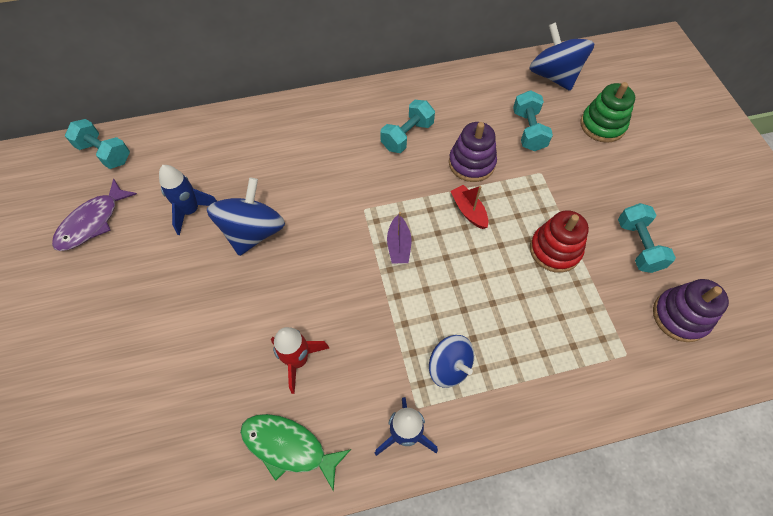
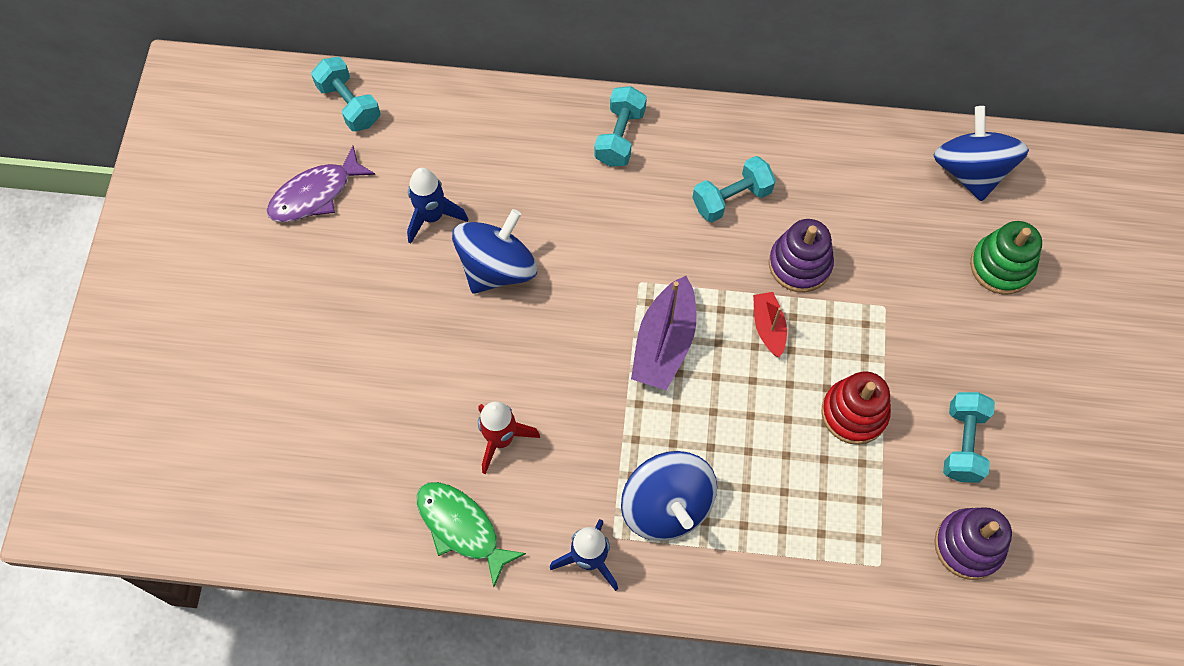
camera: 20 degrees right, 5 degrees up
(399, 245) = (664, 343): purple boat -> purple boat, size x1.75
(449, 367) = (666, 506): blue spinning top -> blue spinning top, size x1.55
(528, 131) = (896, 242): turquoise dumbbell -> turquoise dumbbell (620, 137)

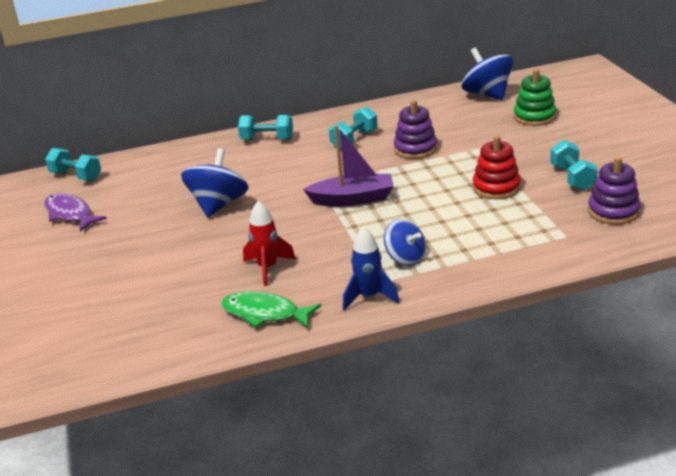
camera: 20 degrees left, 35 degrees down
(315, 194) = (70, 214): purple fish -> purple fish turned 105 degrees clockwise
(432, 217) = (160, 199): blue rocket -> none
(620, 137) = (267, 139): turquoise dumbbell -> turquoise dumbbell turned 75 degrees counterclockwise
(664, 343) = (353, 199): purple boat -> purple boat turned 90 degrees counterclockwise
(666, 506) = (405, 258): blue spinning top -> blue spinning top, size x0.64
(768, 327) = (415, 174): red boat -> none

